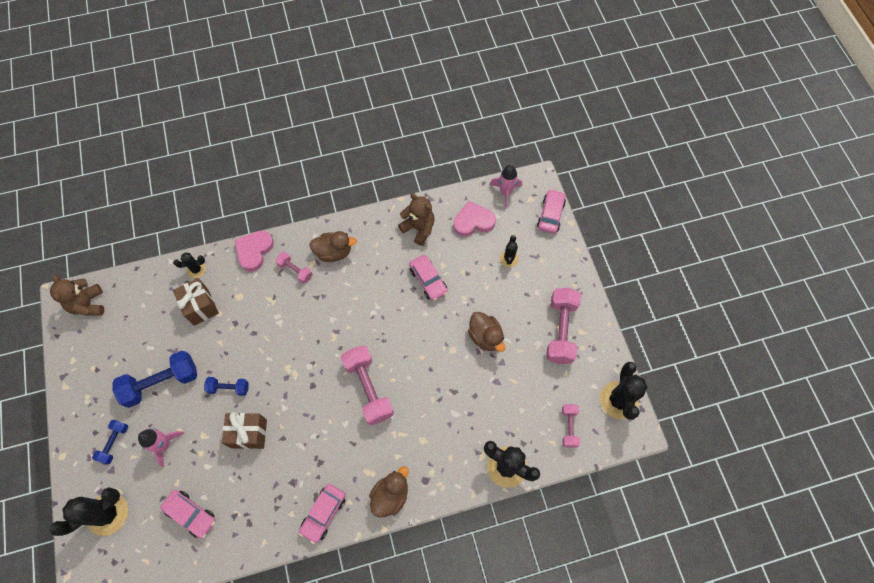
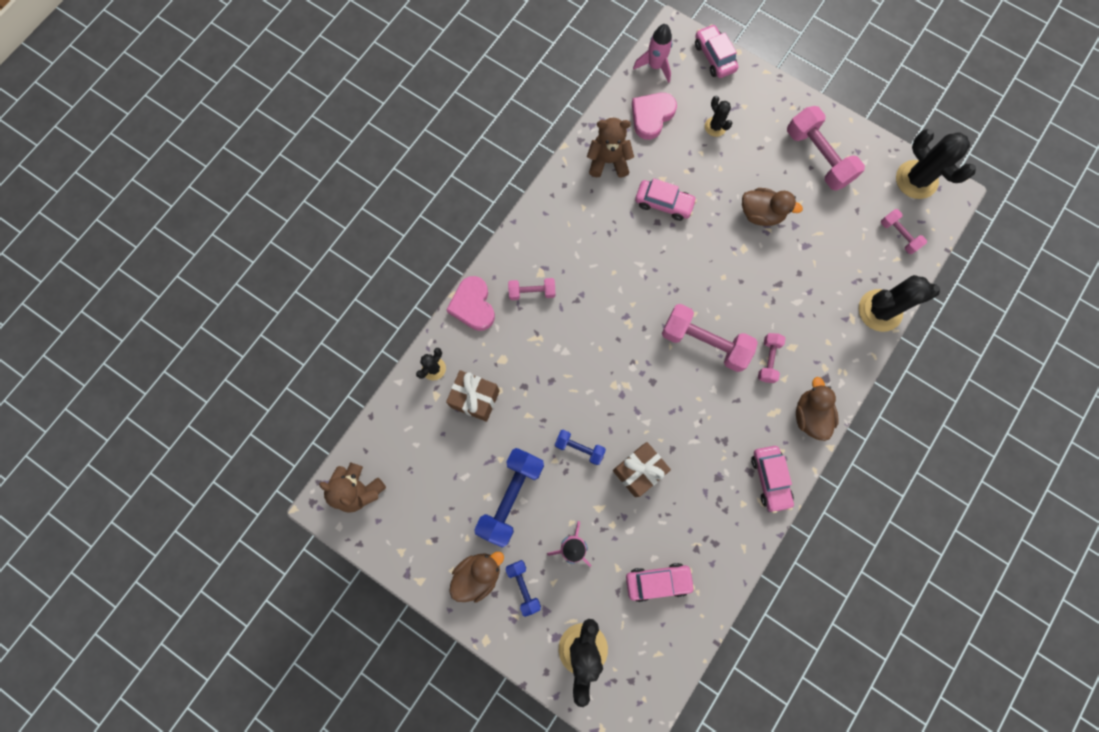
camera: 40 degrees left, 10 degrees up
(229, 388) = (579, 448): blue dumbbell -> blue dumbbell turned 60 degrees clockwise
(334, 252) = (551, 246): brown duck -> brown duck (478, 574)
(398, 435) = (768, 360): none -> pink dumbbell

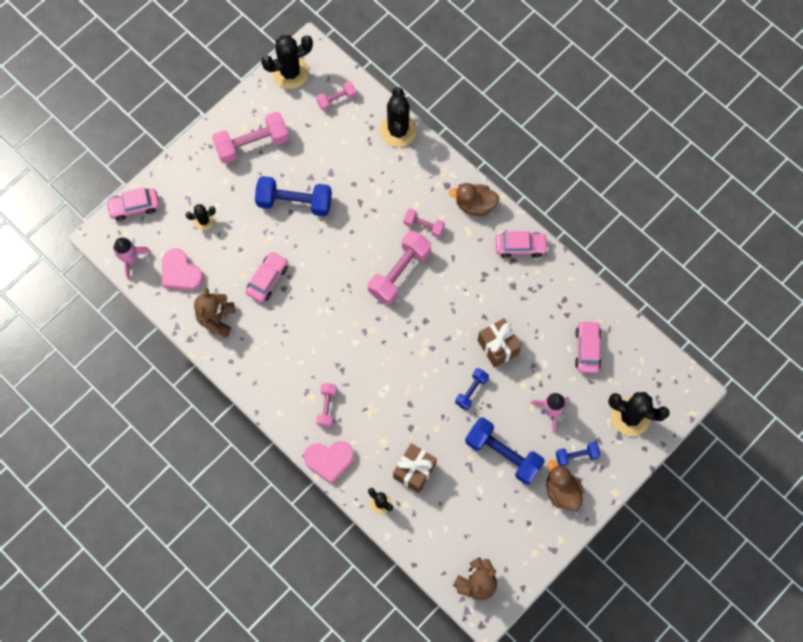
camera: 80 degrees left, 5 degrees down
(760, 214) = (294, 202): brown duck -> blue dumbbell

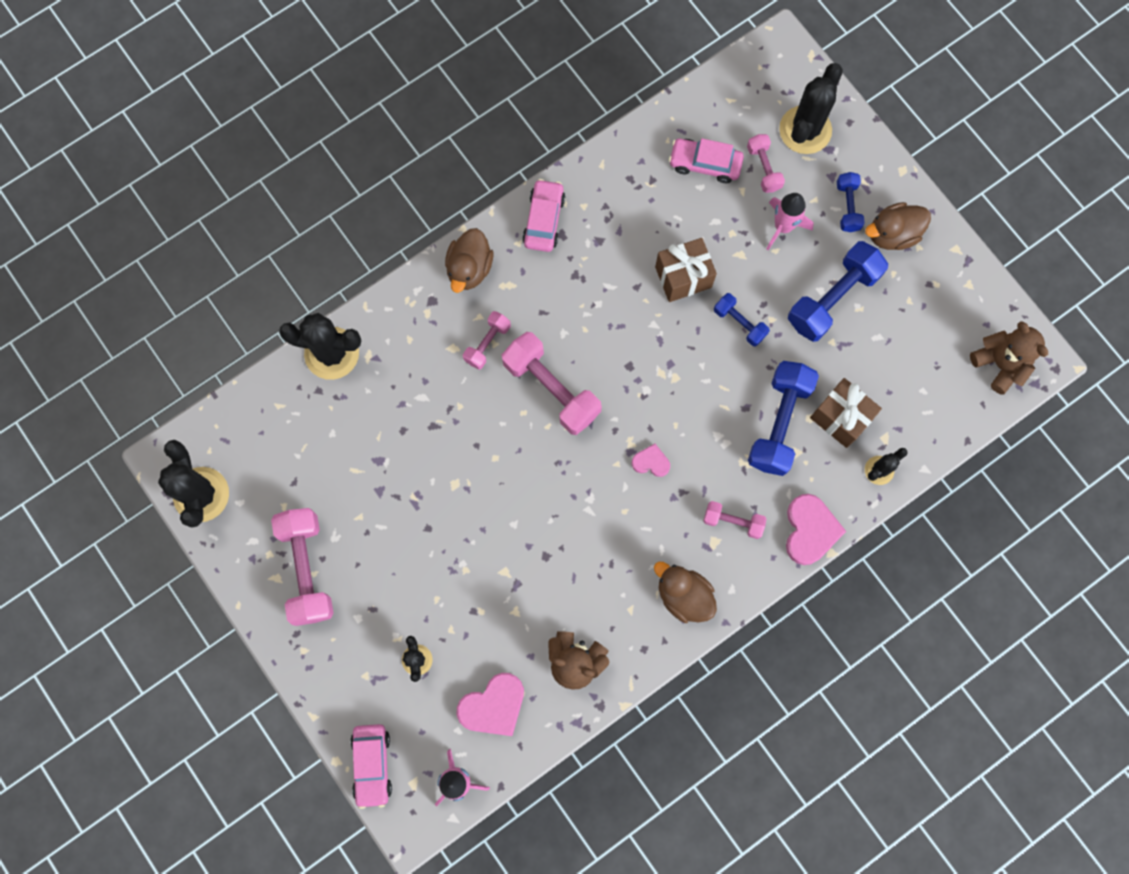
camera: 80 degrees left, 5 degrees up
(267, 279) = (528, 577): pink car -> none
(270, 381) = (683, 595): none -> brown duck
(294, 202) = (414, 520): blue dumbbell -> blue dumbbell (779, 423)
(336, 99) = (262, 433): pink dumbbell -> pink dumbbell (763, 168)
(359, 346) = (651, 462): none -> pink heart

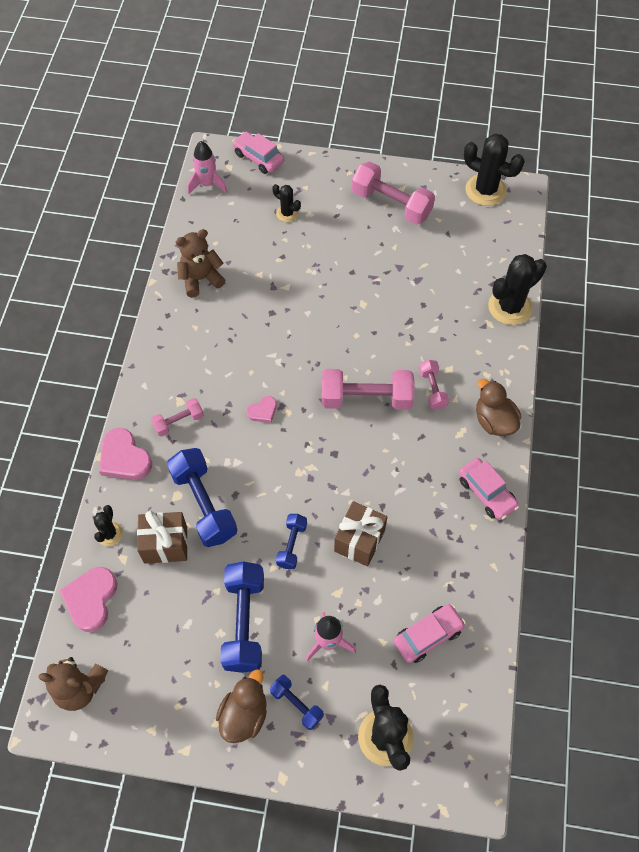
camera: 135 degrees right, 15 degrees down
(493, 706) = (224, 226): pink heart -> pink heart (91, 599)
(683, 595) = (170, 359): brown duck -> none
(739, 323) = (292, 545): blue dumbbell -> blue dumbbell turned 75 degrees counterclockwise
(763, 168) = (385, 674): pink dumbbell -> none

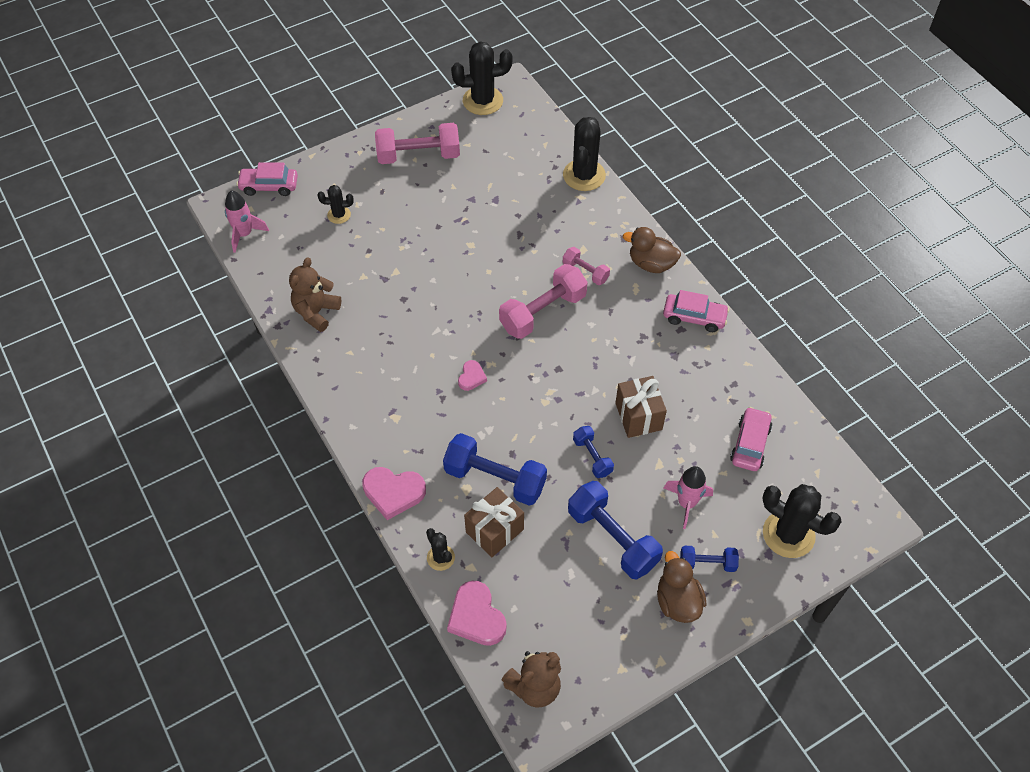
camera: 40 degrees left, 5 degrees down
(179, 422) = (411, 433): pink dumbbell -> none

